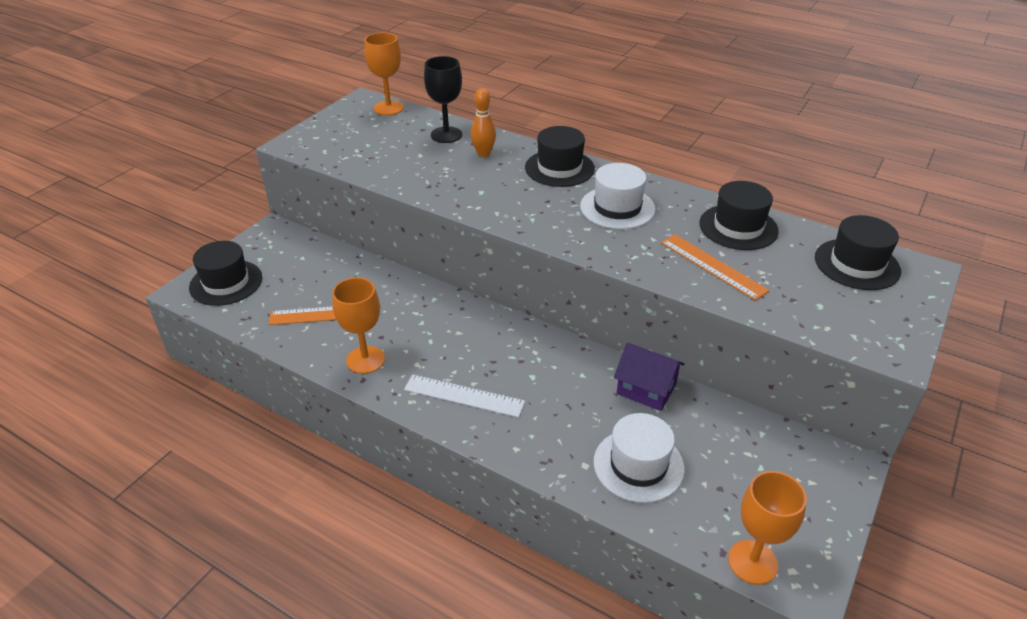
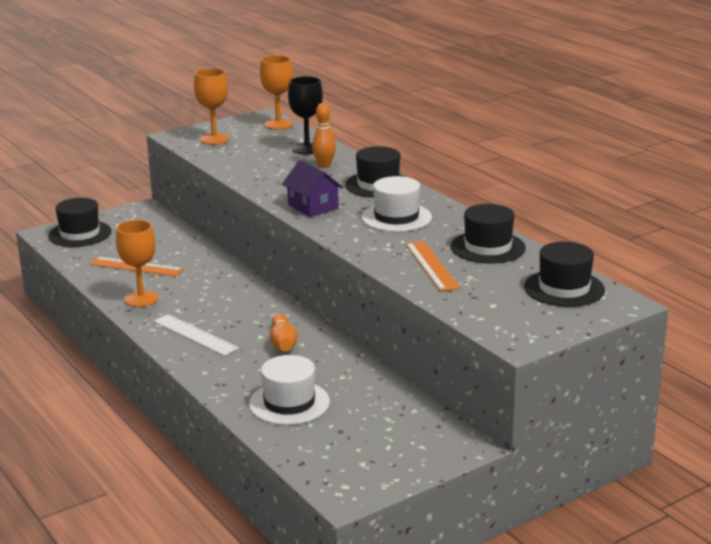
camera: 25 degrees right, 15 degrees down
(563, 379) = (283, 343): none -> orange bowling pin
(646, 389) = (345, 363): purple house -> purple house (313, 206)
(752, 562) = (318, 473): orange goblet -> orange goblet (214, 139)

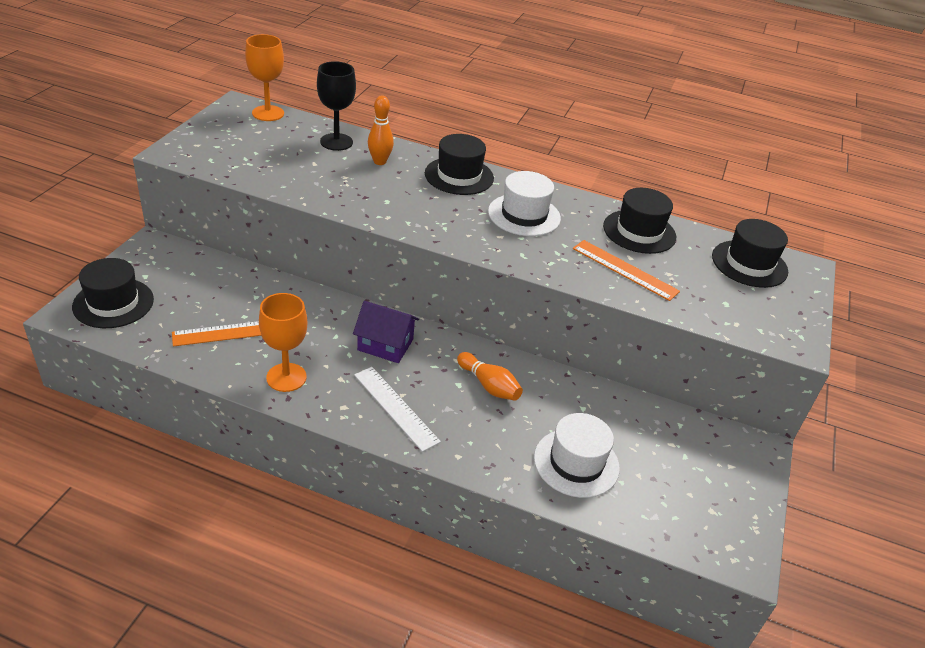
camera: 40 degrees left, 15 degrees up
(195, 335) = (395, 408): white ruler -> white ruler turned 45 degrees clockwise
(214, 139) = (222, 148): orange goblet -> none
(313, 206) = (433, 221): purple house -> purple house (385, 345)

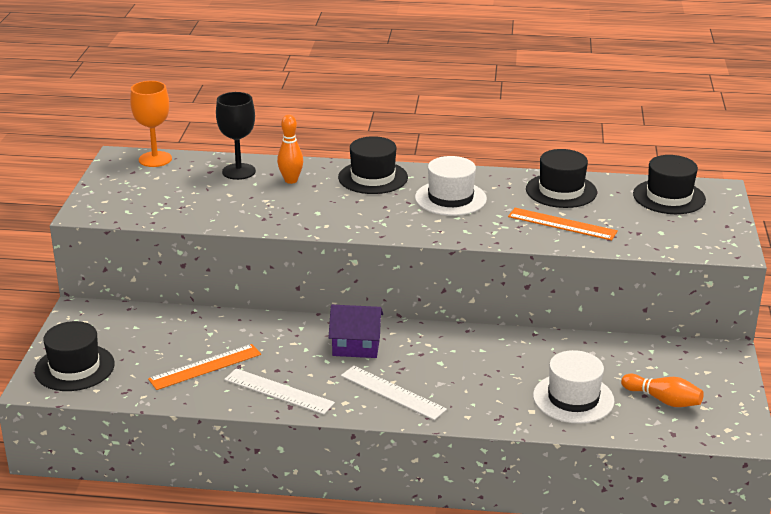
camera: 10 degrees left, 10 degrees down
(286, 377) = (279, 391): orange goblet -> white ruler
(489, 385) = (468, 357): orange bowling pin -> orange bowling pin (663, 400)

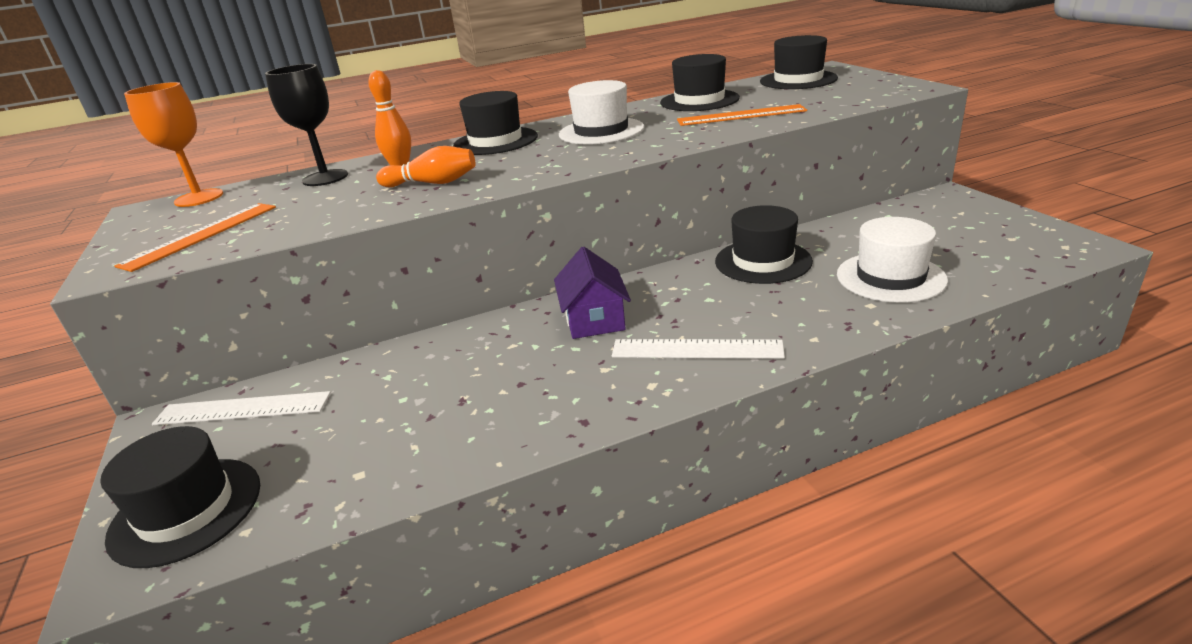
camera: 25 degrees left, 0 degrees up
(205, 367) = (413, 420): orange ruler -> orange ruler (201, 235)
(279, 391) = (549, 408): white ruler -> white ruler (243, 408)
(356, 346) = (594, 319): purple house -> purple house turned 75 degrees counterclockwise
(509, 350) = (763, 261): none -> black hat
(663, 400) = (969, 246): orange bowling pin -> orange bowling pin (432, 183)

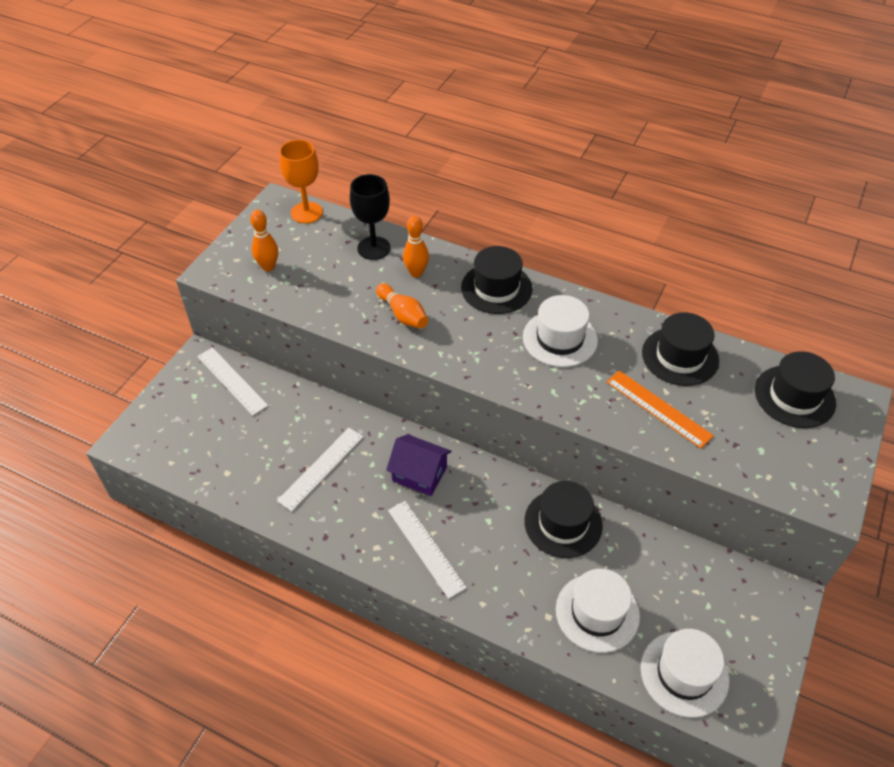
camera: 45 degrees right, 20 degrees up
(186, 510) = (165, 429): black hat -> none
(201, 235) = (268, 267): orange ruler -> orange bowling pin
(483, 385) = (321, 468): none -> white ruler
(594, 319) = (419, 474): purple house -> purple house turned 75 degrees clockwise
(1002, 258) = (684, 673): none -> white hat

